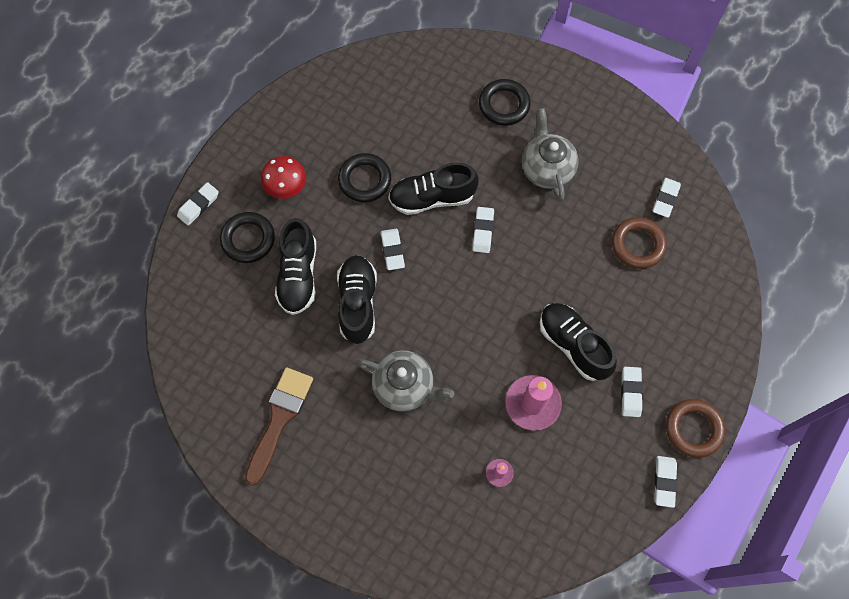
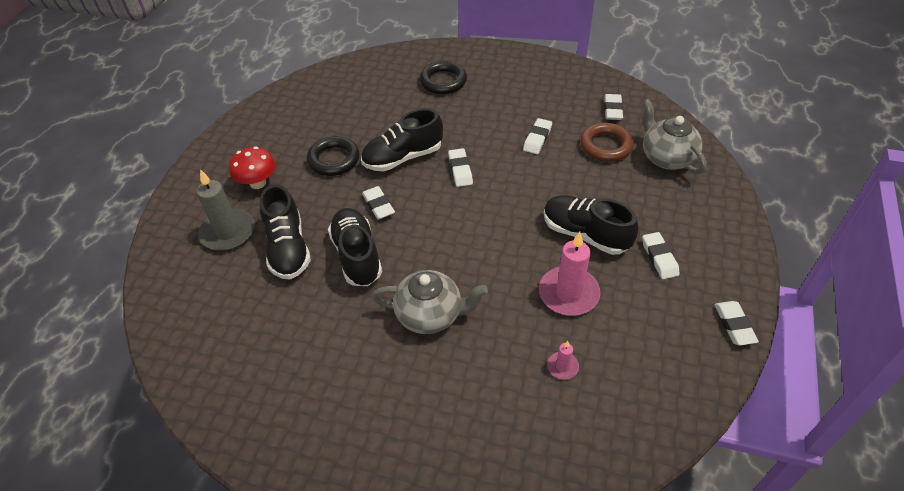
camera: 15 degrees left, 20 degrees down
(198, 205) = (169, 217): white eraser -> white eraser (537, 139)
(248, 239) = (228, 232): black ring -> grey candle
(279, 419) = (300, 384): brown brush -> none
(547, 169) = (499, 113): grey teapot -> grey teapot (666, 157)
(693, 429) = (735, 271): brown ring -> none

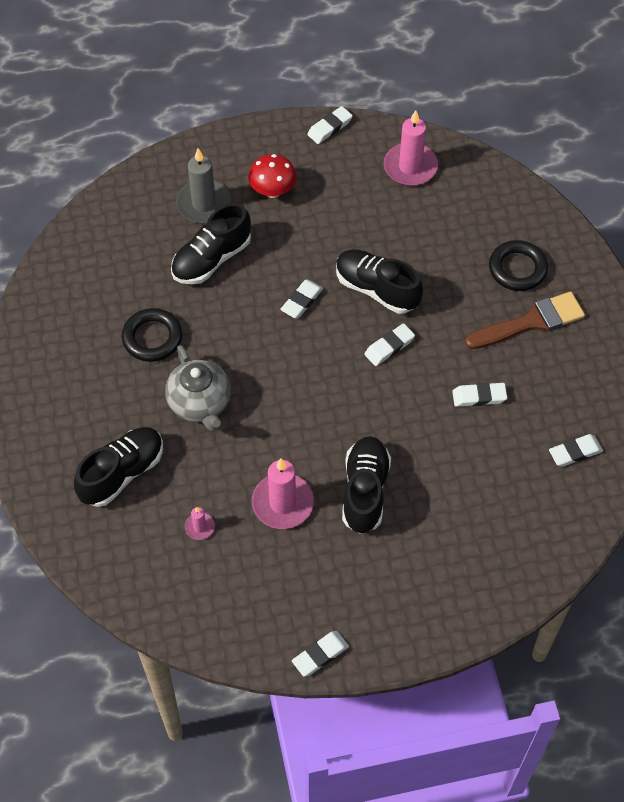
camera: 60 degrees right, 10 degrees up
(311, 100) = (410, 167): none -> pink candle
(334, 159) = (338, 233): black ring -> black ring (152, 338)
(357, 256) = (232, 315): black shoe -> black shoe (122, 473)
(492, 91) = (531, 322): none -> brown brush
(605, 146) = (508, 466): brown ring -> none
(659, 258) = (370, 567): white eraser -> white eraser (329, 127)
(666, 157) = (525, 531): grey teapot -> none

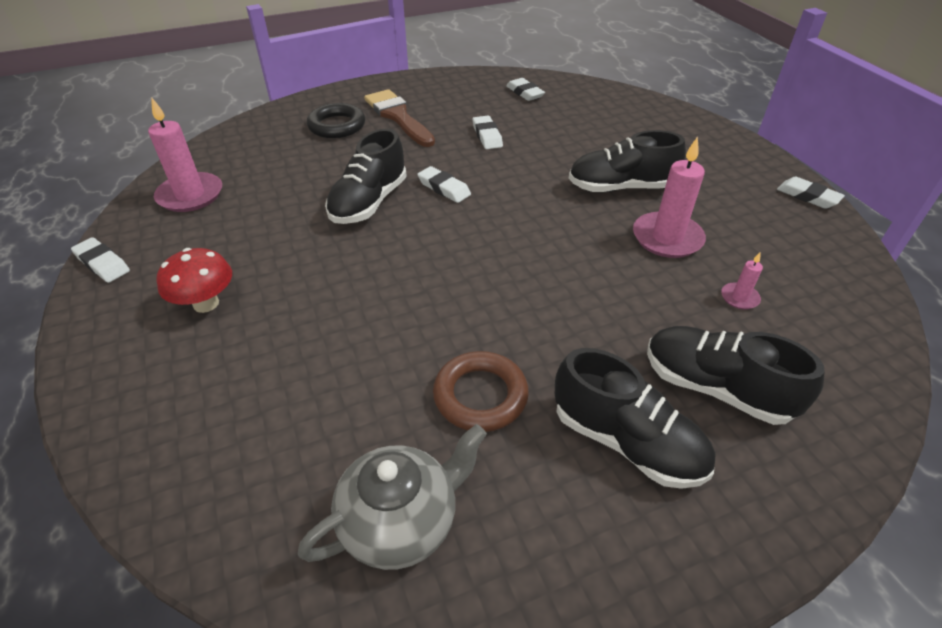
camera: 100 degrees left, 15 degrees down
(152, 338) = (480, 396): black ring -> brown ring
(200, 403) = (570, 324): grey teapot -> grey teapot (401, 521)
(204, 204) = (219, 377): grey candle -> none
(211, 259) = (328, 350): black shoe -> black shoe (627, 442)
(302, 301) = (392, 255): white eraser -> none

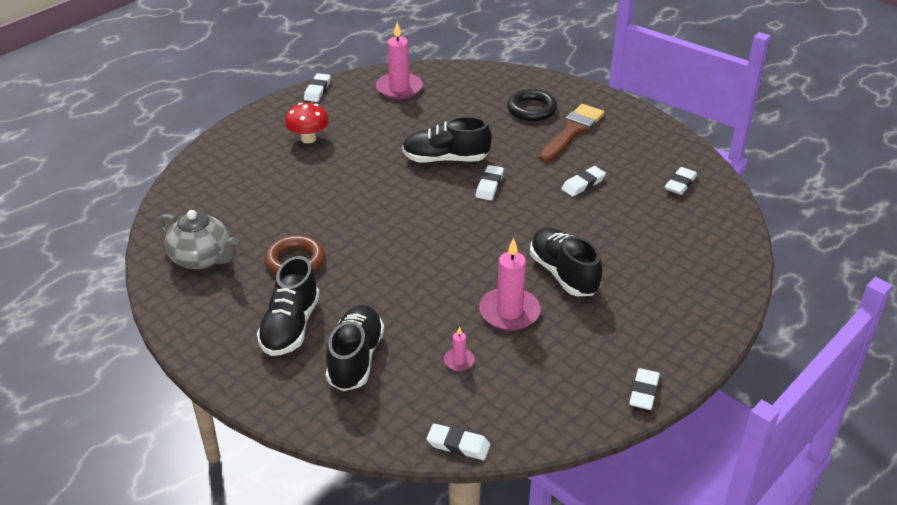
camera: 65 degrees right, 5 degrees down
(883, 340) = (458, 445): none -> white eraser

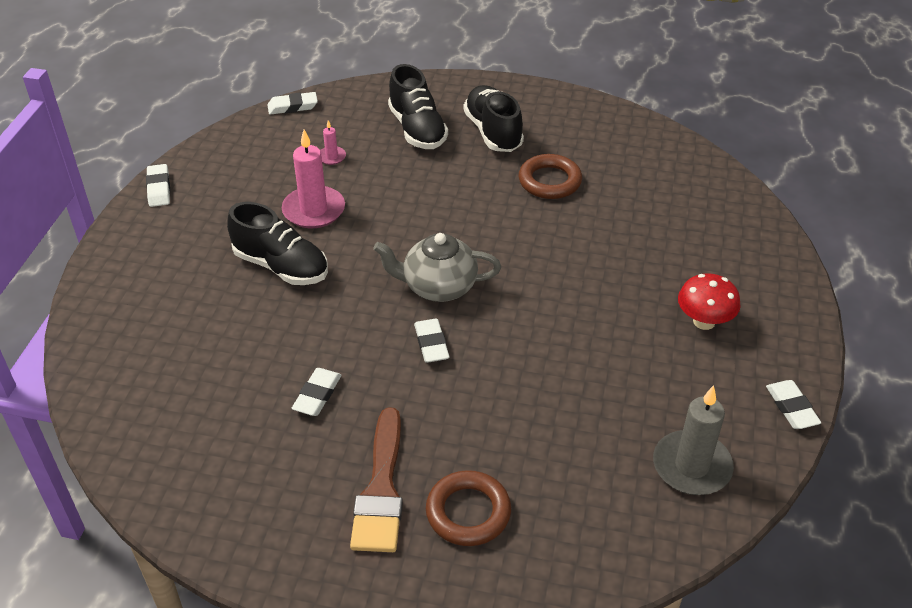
camera: 150 degrees right, 5 degrees up
(202, 258) = (633, 153): grey teapot -> grey teapot (438, 287)
(399, 88) = (691, 466): pink candle -> grey candle
(445, 159) = (514, 361): black shoe -> none
(532, 109) = (468, 512): black ring -> brown ring
(680, 184) = (186, 451): white eraser -> none

